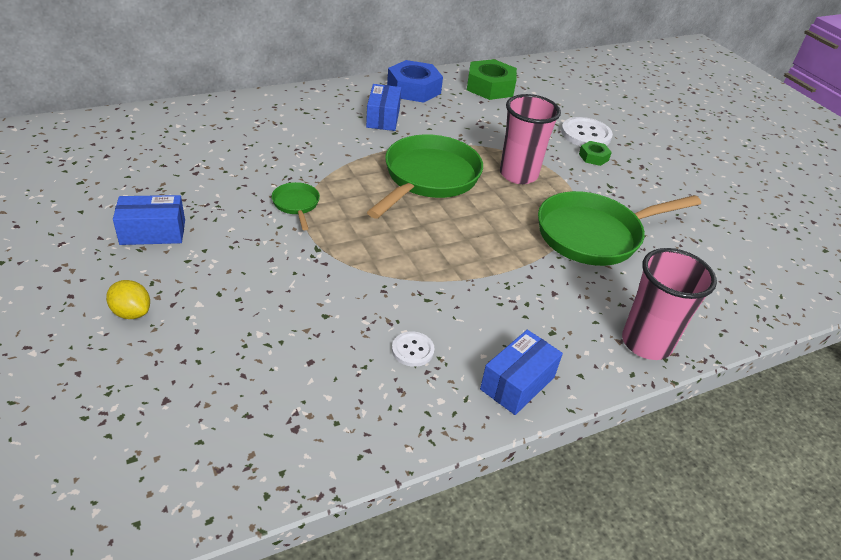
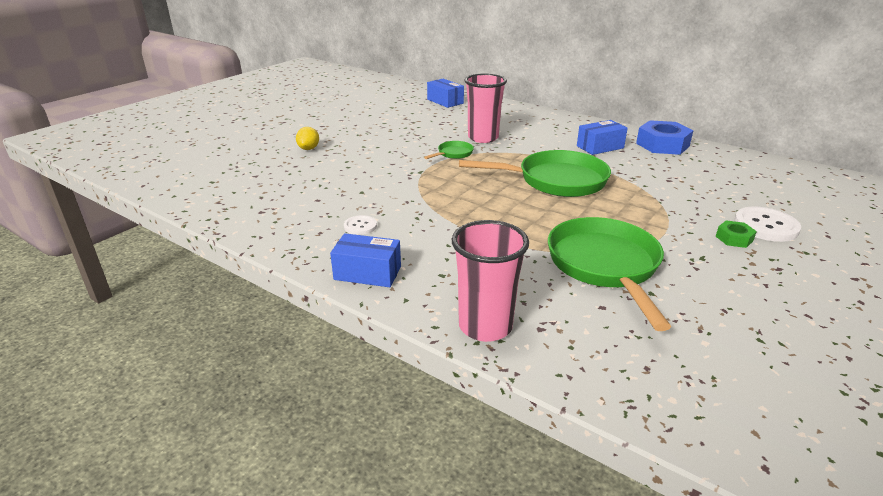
camera: 65 degrees right, 10 degrees down
(153, 232) = (375, 132): blue box -> blue box (445, 101)
(490, 87) = (738, 168): green nut -> none
(518, 174) = (629, 211): pink cup -> pink cup (483, 138)
(594, 235) = (605, 266): green pan -> green pan turned 45 degrees clockwise

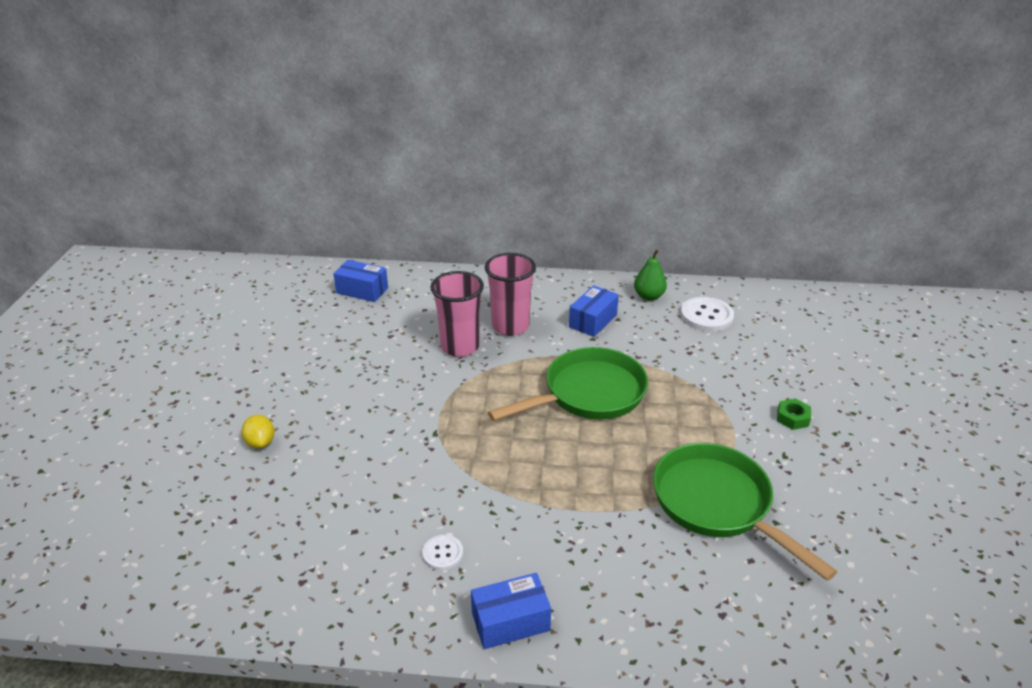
camera: 30 degrees left, 5 degrees up
(453, 154) = (448, 387): green pan -> none
(485, 326) = (676, 637): pink cup -> pink cup (510, 326)
(662, 145) = (648, 296): blue nut -> green pear
(765, 226) = (805, 390): white button -> white button (706, 316)

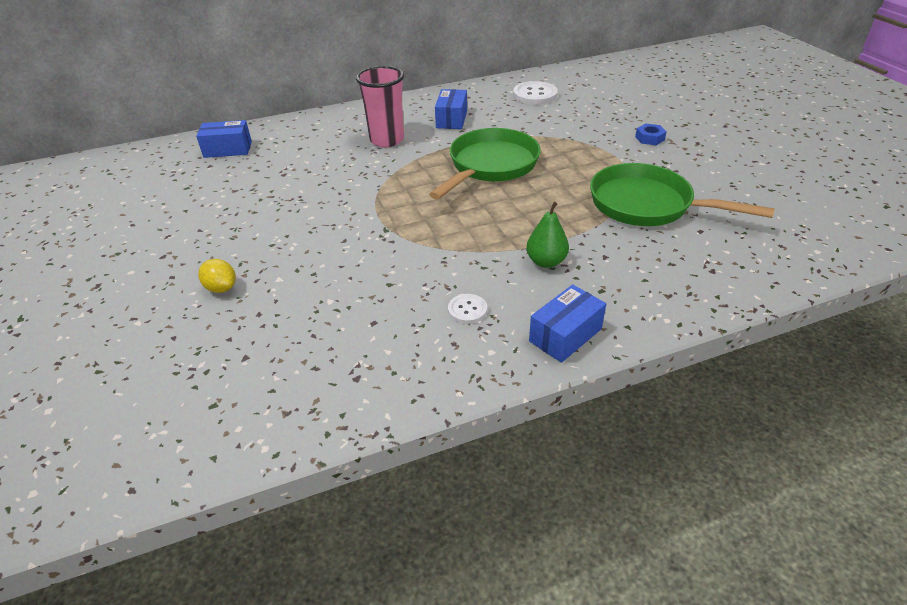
camera: 25 degrees left, 5 degrees up
(460, 347) = (355, 165): pink cup -> none
(648, 296) = (481, 93): green pear -> green pear (546, 262)
(792, 418) = (649, 138): green nut -> blue nut

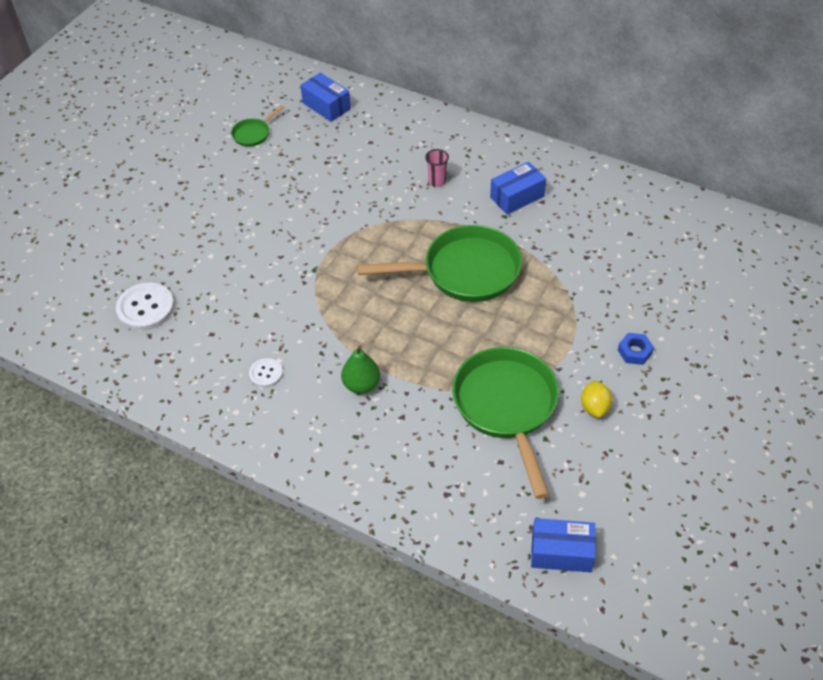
camera: 50 degrees right, 10 degrees up
(187, 193) = (253, 134): none -> green pan
(221, 288) = (177, 236): yellow lemon -> yellow lemon (594, 407)
(387, 140) = (437, 182): pink cup -> pink cup, size x0.48
(535, 95) = (632, 222): white button -> white button (145, 308)
(565, 335) = (286, 442): blue box -> blue box (561, 552)

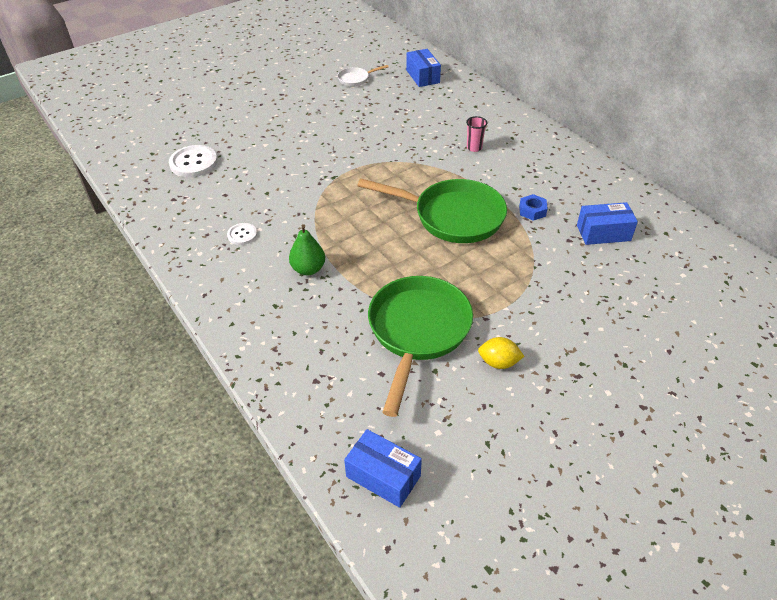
camera: 25 degrees right, 5 degrees down
(253, 134) = (355, 79): green pan -> white pan
(517, 197) = (535, 177): blue box -> blue box (603, 233)
(594, 407) = (498, 362): yellow lemon -> yellow lemon turned 75 degrees clockwise
(634, 352) = (567, 330): blue nut -> blue nut (532, 211)

